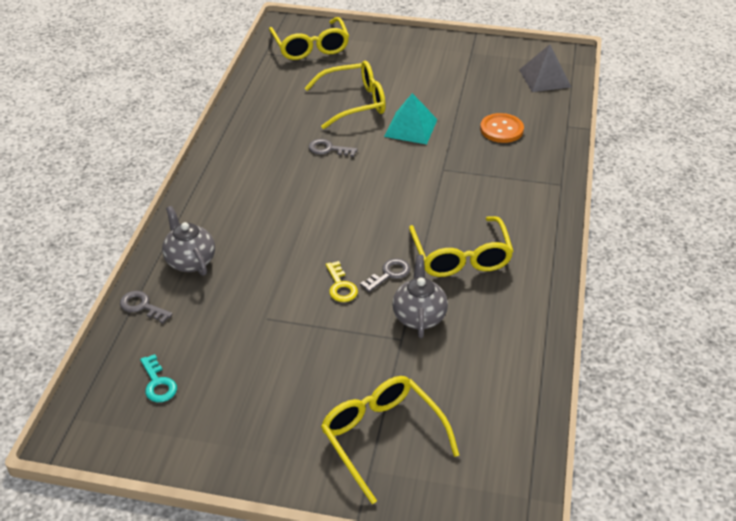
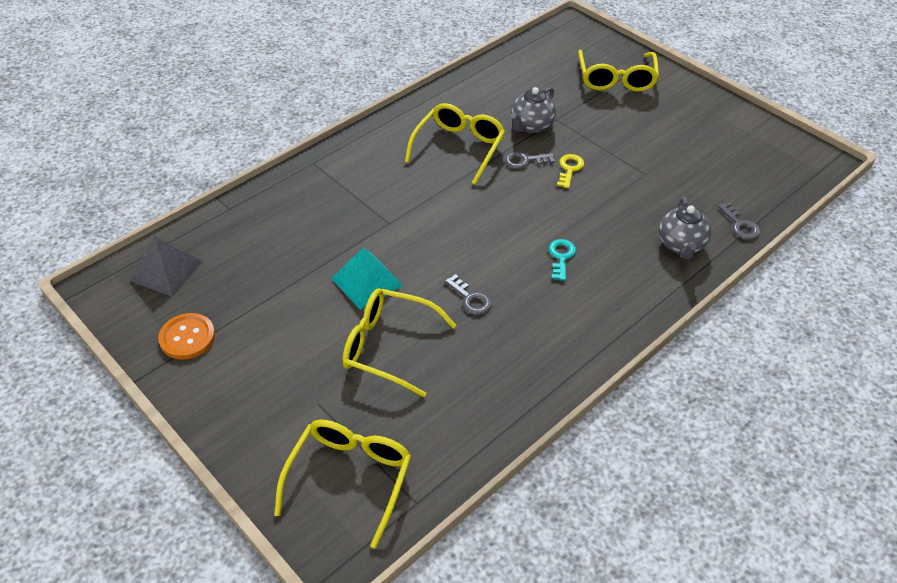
camera: 145 degrees left, 5 degrees up
(158, 383) = (749, 166): turquoise key -> turquoise key (561, 257)
(501, 129) = (288, 235): orange button -> orange button (187, 337)

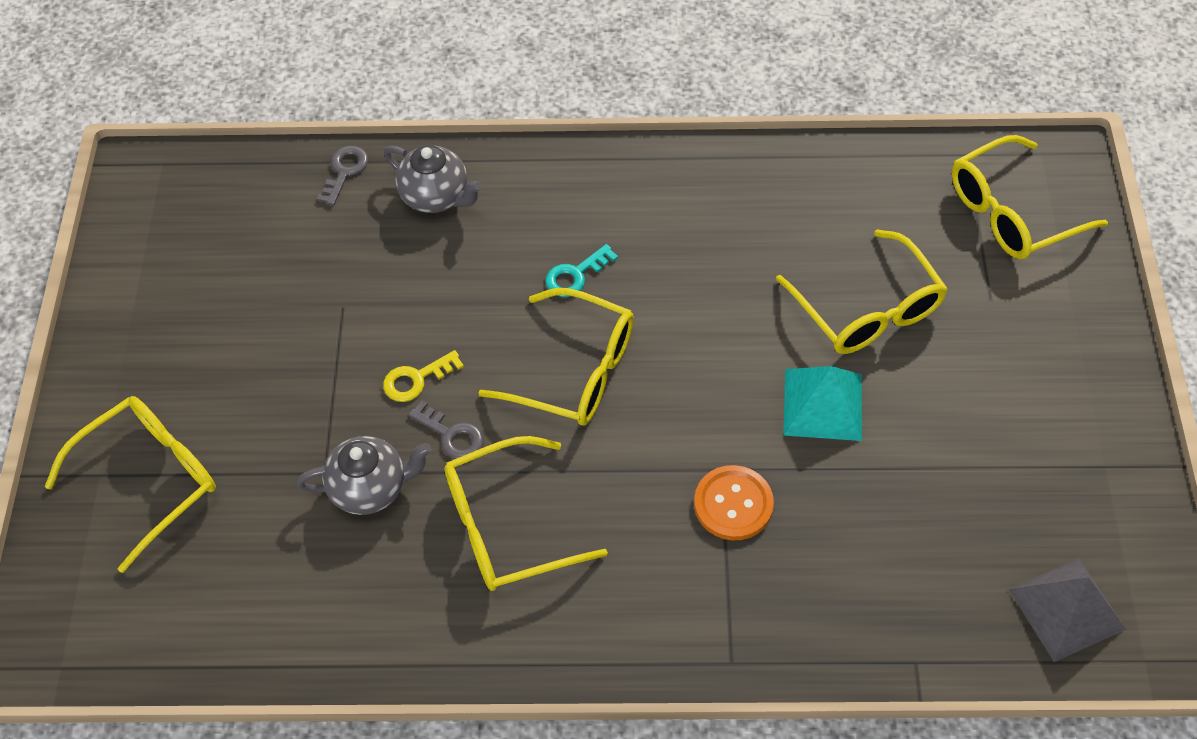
camera: 135 degrees left, 10 degrees up
(187, 337) = (1090, 481): orange button -> orange button (733, 504)
(470, 299) = (727, 299): grey key -> none
(505, 217) = (574, 370): none -> yellow glasses
(681, 245) = (436, 196): grey teapot -> grey teapot turned 75 degrees clockwise

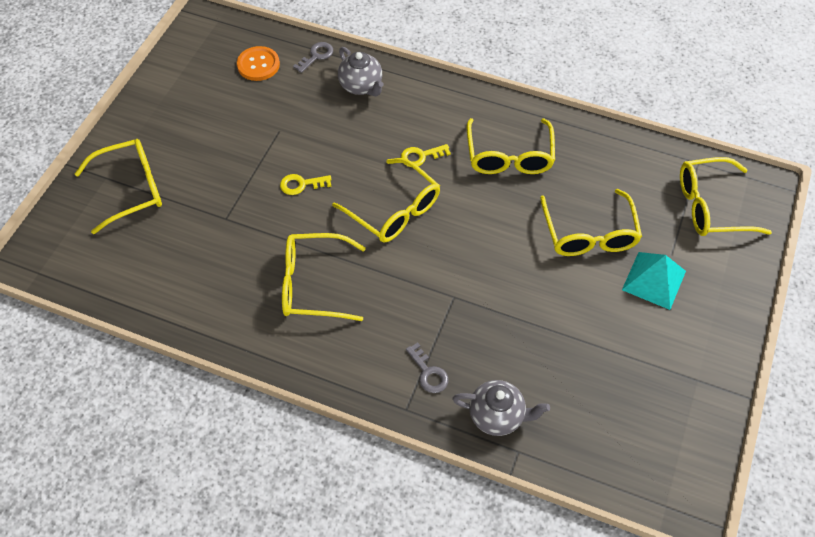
camera: 20 degrees right, 0 degrees up
(370, 488) = (247, 236): grey teapot -> grey teapot (497, 416)
(452, 435) = (306, 222): grey key -> grey key (428, 373)
(575, 275) = (421, 156): turquoise key -> yellow key
(703, 232) = (509, 156): none -> yellow glasses
(733, 504) = (451, 319): orange button -> orange button (258, 65)
(823, 404) = (534, 280): turquoise pyramid -> turquoise pyramid (654, 280)
(1066, 609) = (629, 455): grey pyramid -> none

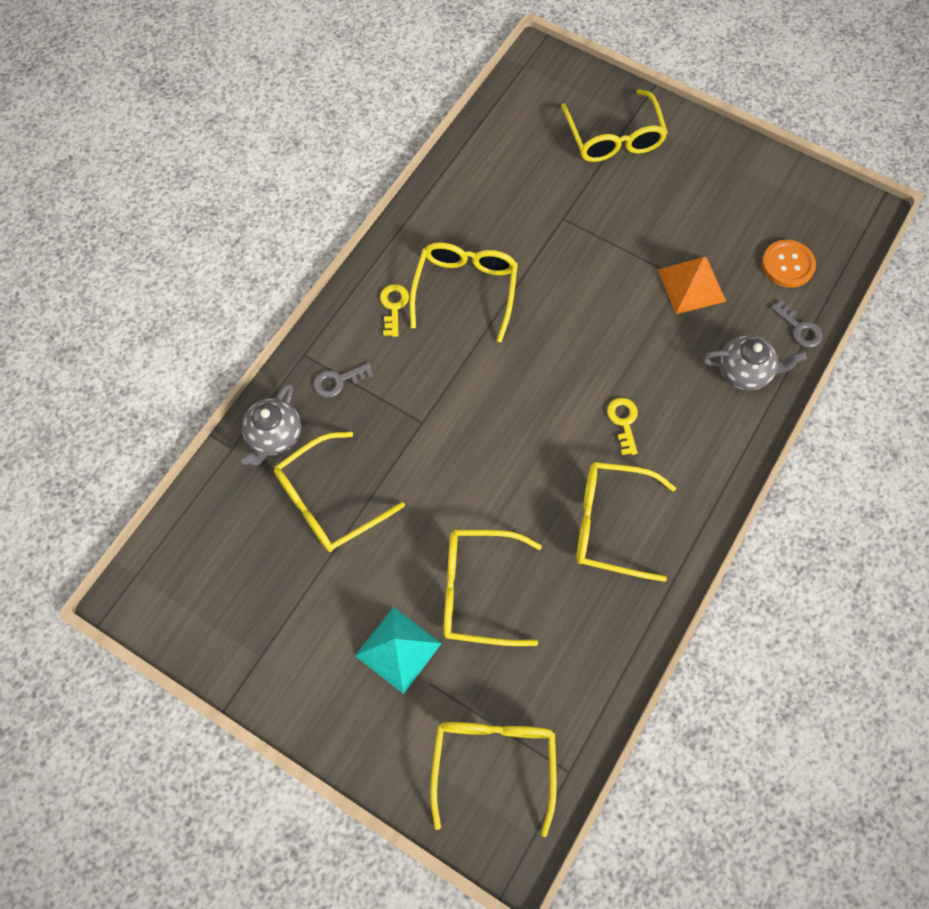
camera: 100 degrees right, 10 degrees up
(286, 123) = (691, 285): none -> orange pyramid
(301, 184) = (598, 292): yellow key -> yellow key (393, 306)
(361, 86) = (744, 372): grey teapot -> grey teapot turned 150 degrees counterclockwise
(394, 210) = (548, 380): yellow glasses -> yellow glasses (329, 501)

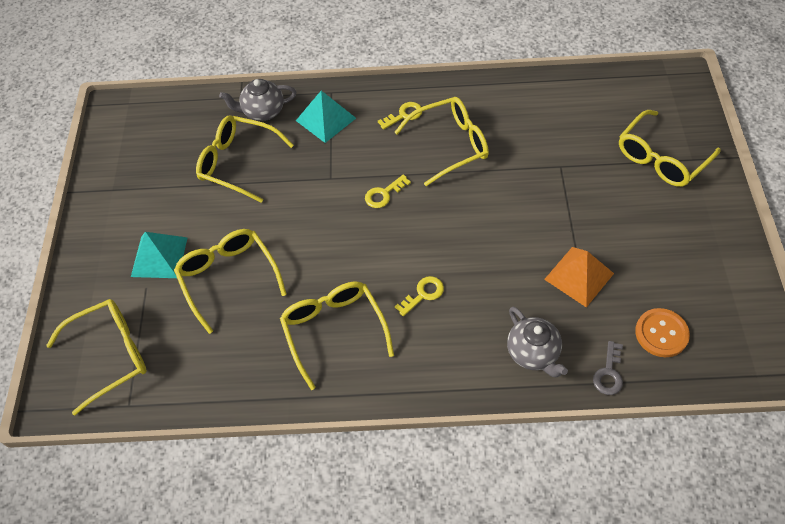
camera: 60 degrees right, 10 degrees down
(338, 381) = (325, 119): grey key -> turquoise pyramid
(481, 385) = (384, 194): none -> yellow key

